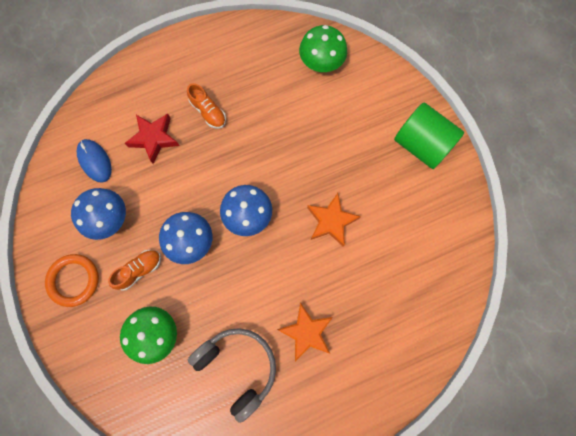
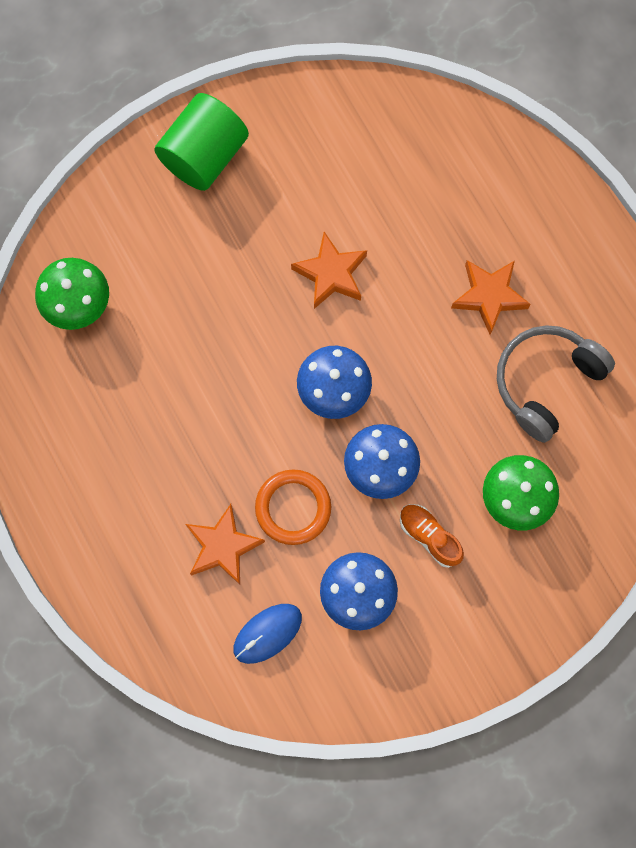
camera: 95 degrees left, 0 degrees up
(74, 280) = (454, 630): orange ring -> orange ring (293, 508)
(154, 138) = (223, 547): red star -> orange star
(208, 112) = (172, 469): orange shoe -> none

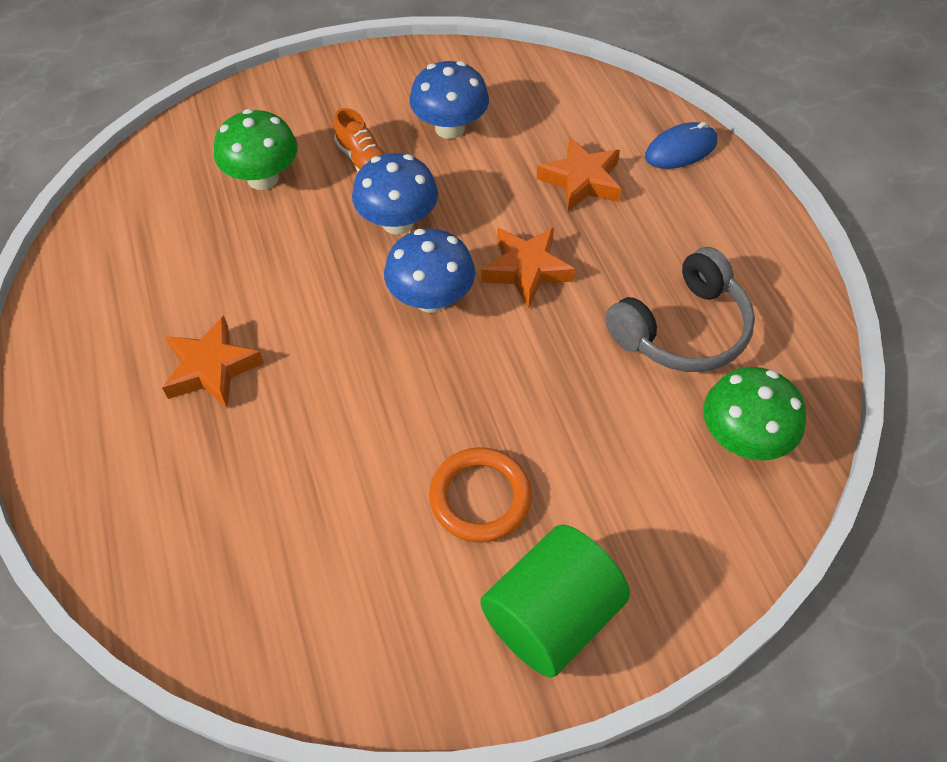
camera: 170 degrees left, 20 degrees down
(267, 633) = (545, 112): blue mouse -> blue mouse (680, 149)
(293, 508) = (501, 201): orange ring -> orange ring (480, 497)
(331, 274) = (402, 424): orange star -> orange star (526, 270)
(546, 382) = (184, 272): grey headphones -> grey headphones (682, 329)

